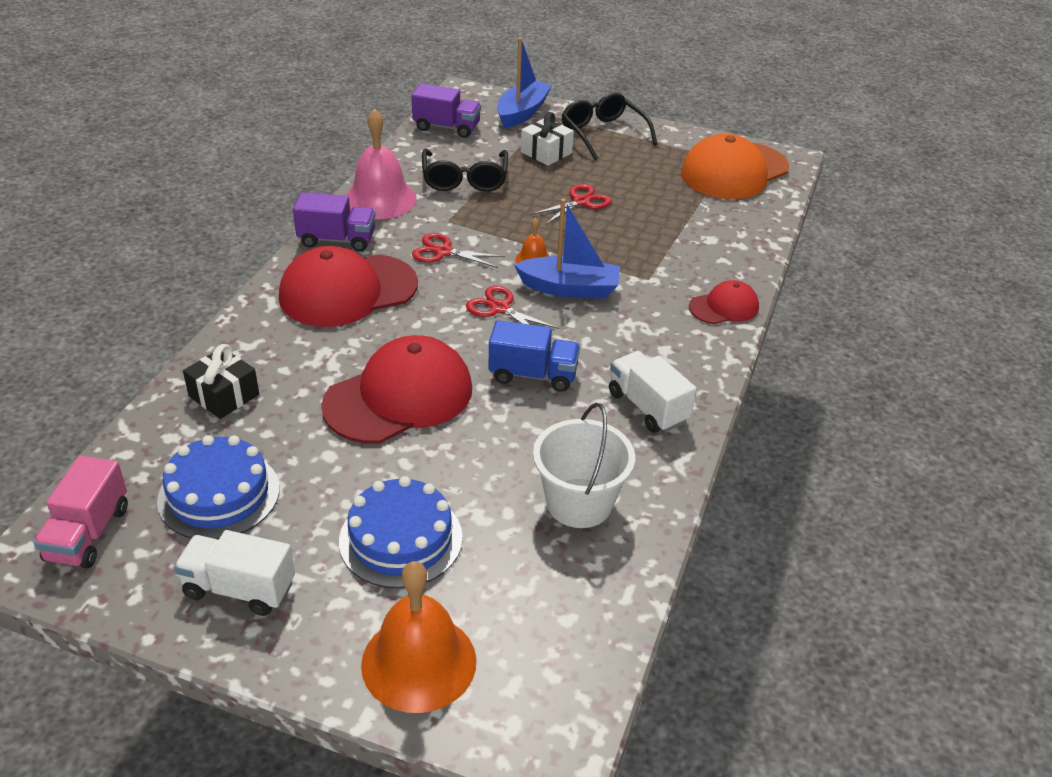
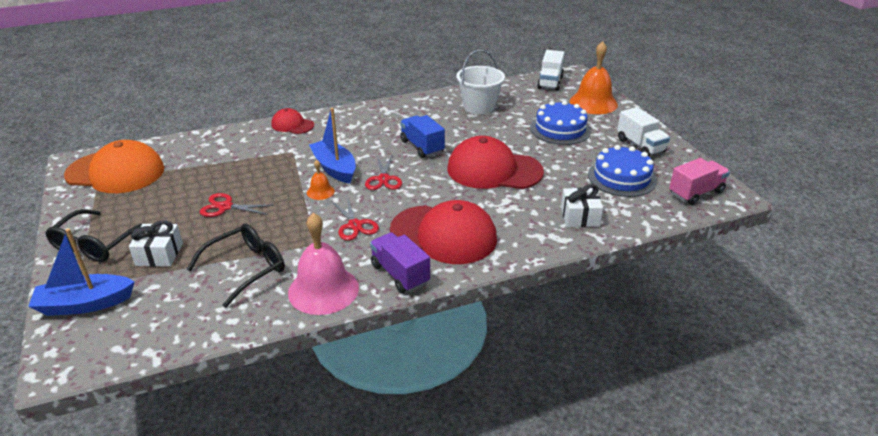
camera: 130 degrees left, 5 degrees down
(224, 395) = (579, 216): black gift -> white gift
(447, 127) = (158, 330): purple truck -> none
(647, 407) = (400, 115): white truck -> white truck (550, 82)

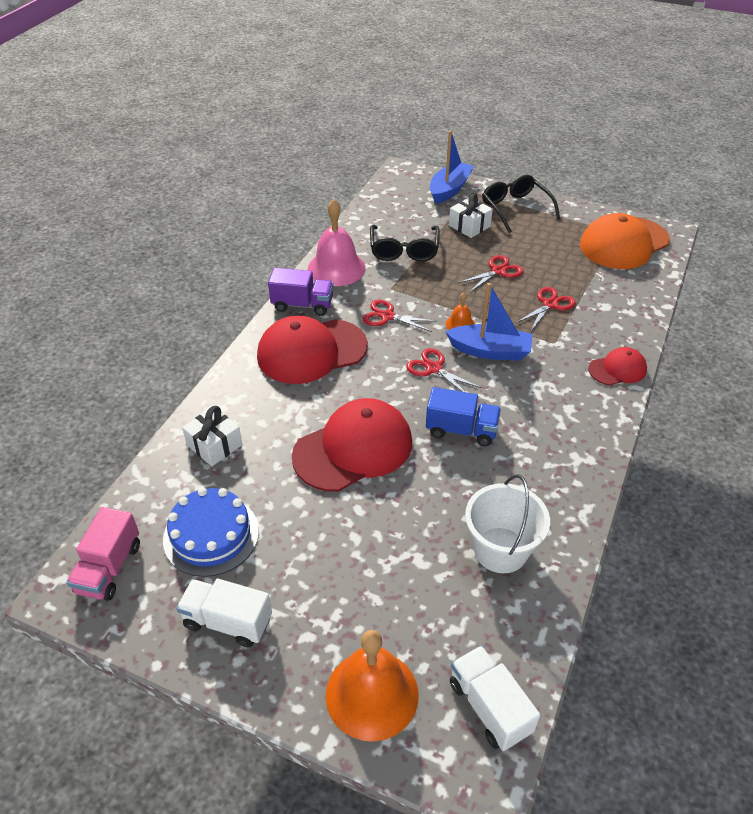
camera: 135 degrees right, 10 degrees up
(247, 169) = (550, 304): none -> red scissors
(560, 129) = (356, 579): blue cake -> none

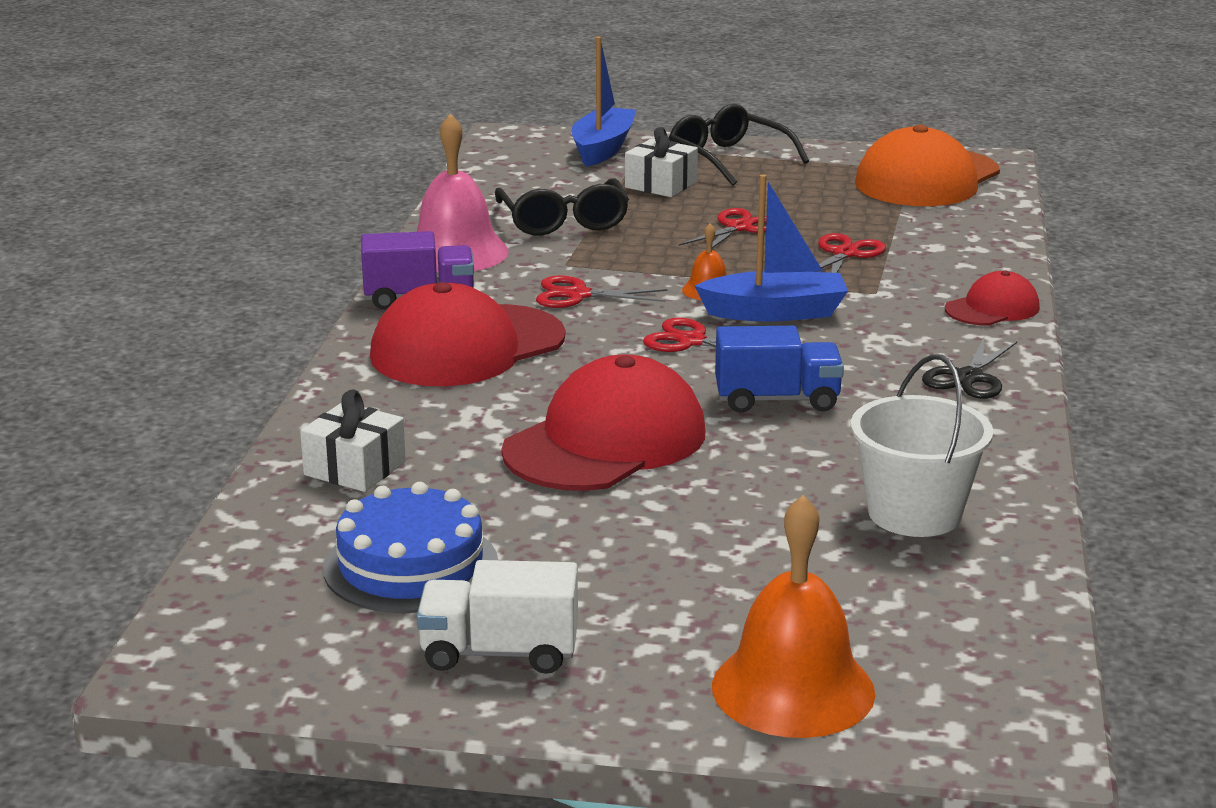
camera: 15 degrees left, 20 degrees down
(109, 568) = (245, 627): pink truck -> none
(489, 707) = (990, 672): white truck -> none
(579, 431) = (968, 377): none -> black scissors

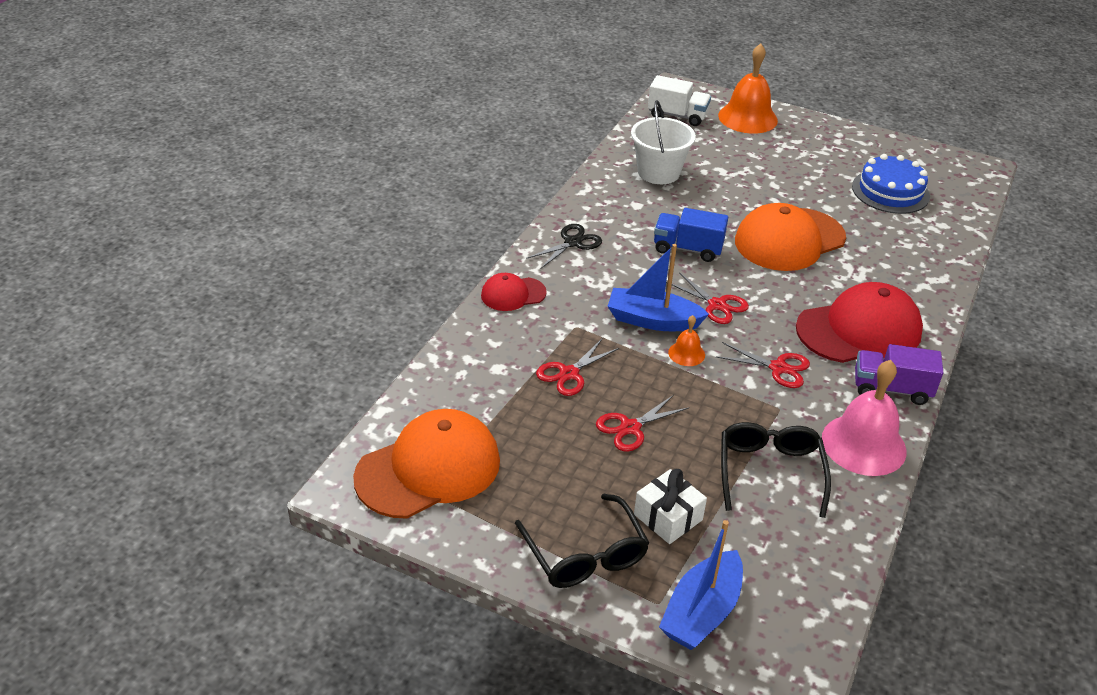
camera: 165 degrees left, 15 degrees up
(355, 468) = (921, 249): white gift -> none
(499, 653) = (854, 149): white truck -> white truck (677, 116)
(605, 442) = (789, 240): red cap -> orange cap

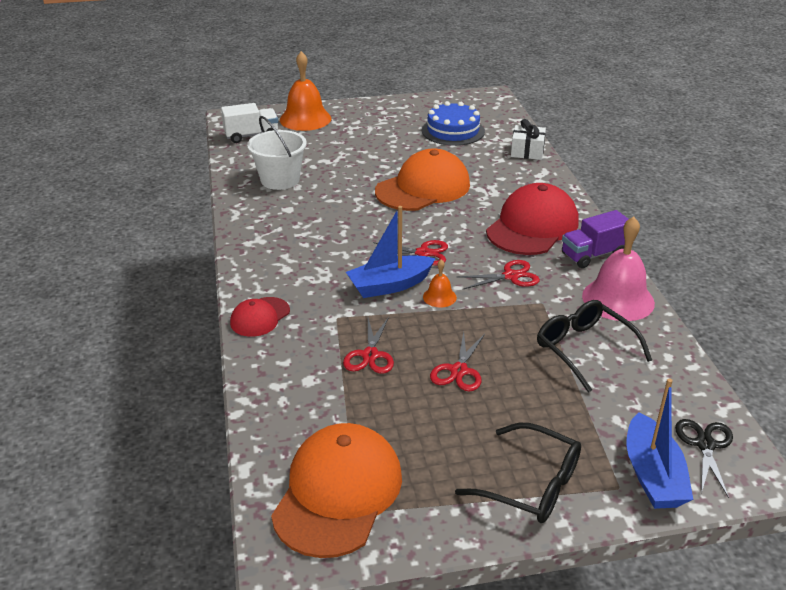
camera: 35 degrees left, 5 degrees down
(573, 242) = (267, 257): black scissors -> black scissors (705, 445)
(668, 517) = (556, 421): white gift -> white gift (527, 151)
(687, 249) = (360, 224): blue truck -> none
(789, 240) = (423, 188): orange cap -> orange cap turned 150 degrees counterclockwise

